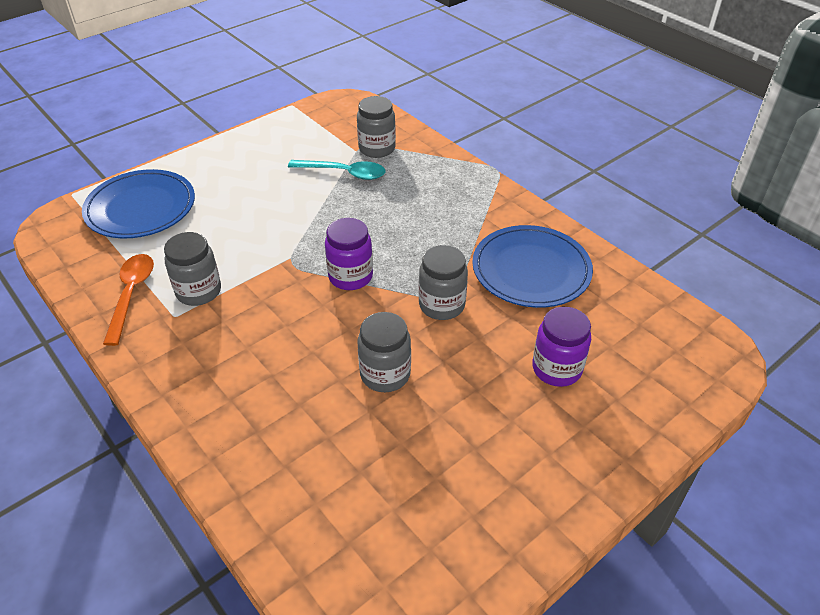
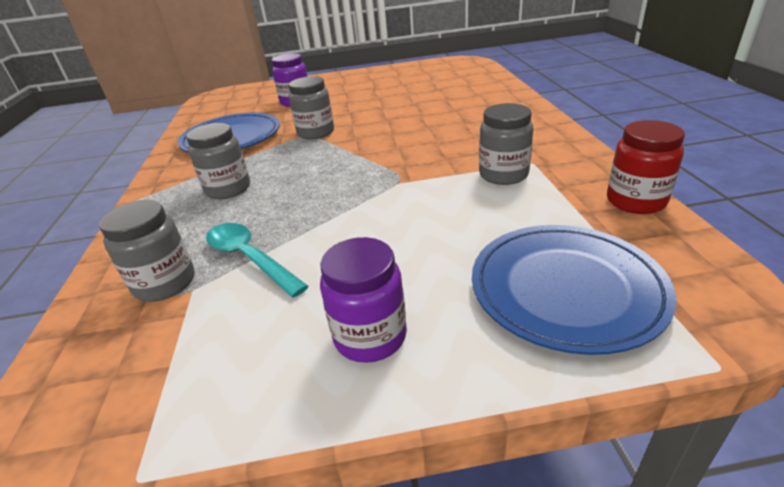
camera: 145 degrees left, 10 degrees down
(86, 288) = (635, 201): none -> red jar
(131, 295) = (578, 185): orange spoon -> none
(350, 277) = (359, 159): purple jar -> purple jar (370, 336)
(385, 374) = (390, 112): grey jar -> grey jar (228, 189)

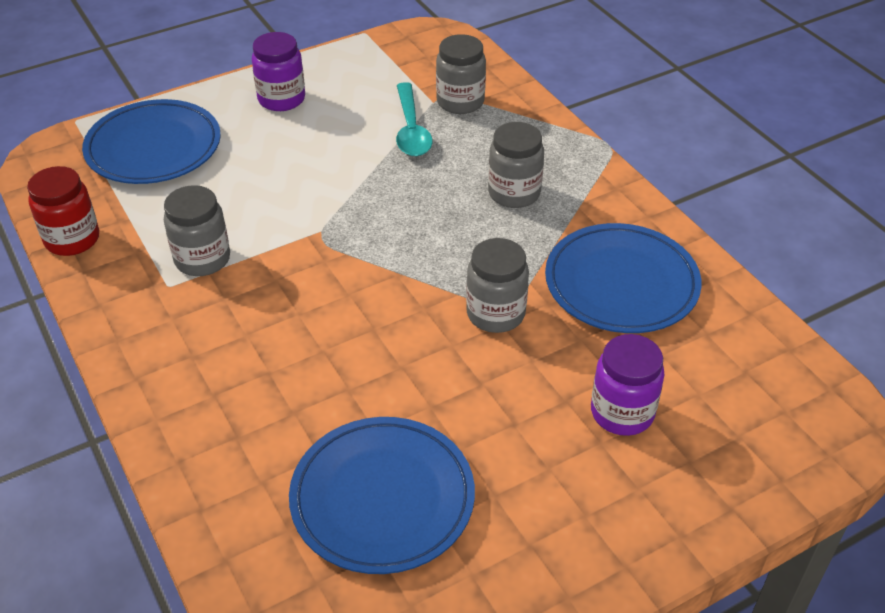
camera: 155 degrees right, 10 degrees up
(249, 258) = (411, 129): turquoise spoon -> turquoise spoon turned 60 degrees clockwise
(423, 89) = (382, 498): none -> blue plate

